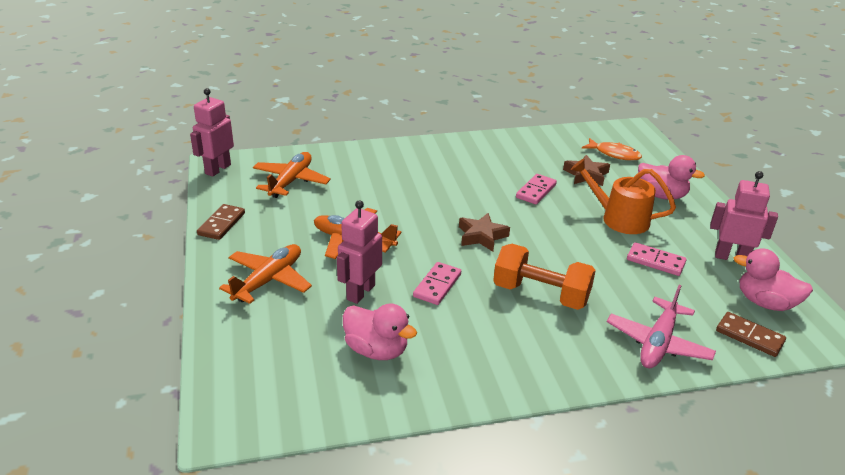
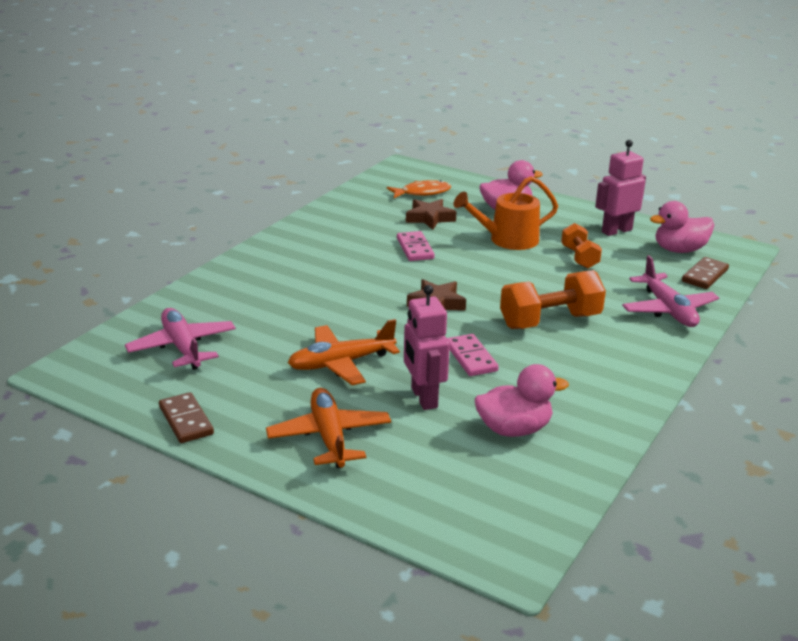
camera: 45 degrees left, 5 degrees down
(217, 169) = (75, 377): pink robot -> none
(291, 181) = (182, 347): orange plane -> pink plane
(655, 261) = (579, 257): pink domino -> orange dumbbell
(749, 336) = (704, 275): brown domino -> brown domino turned 45 degrees counterclockwise

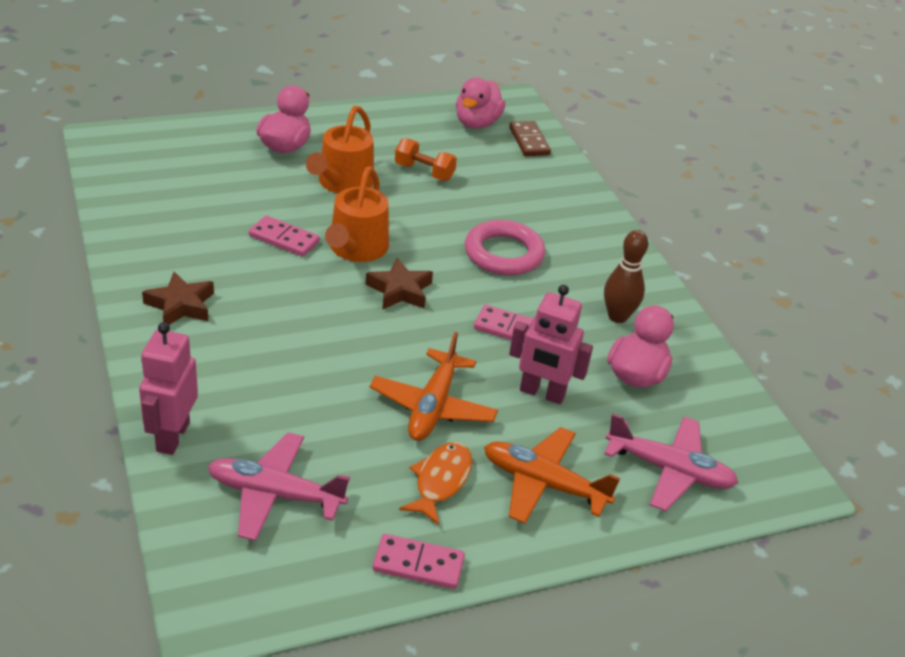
camera: 55 degrees left, 10 degrees up
(186, 420) = (418, 564): brown domino -> pink domino
(422, 193) = (179, 165): orange fish -> orange fish (440, 481)
(429, 218) = (237, 194): brown star -> brown star (180, 305)
(450, 272) = (356, 249): none -> orange watering can
(550, 321) = (503, 253): orange dumbbell -> pink ring
(569, 394) = (617, 316): none -> brown bowling pin
(616, 231) = (406, 126): pink robot -> pink robot (172, 437)
(668, 310) = (556, 191): pink plane -> pink plane (669, 470)

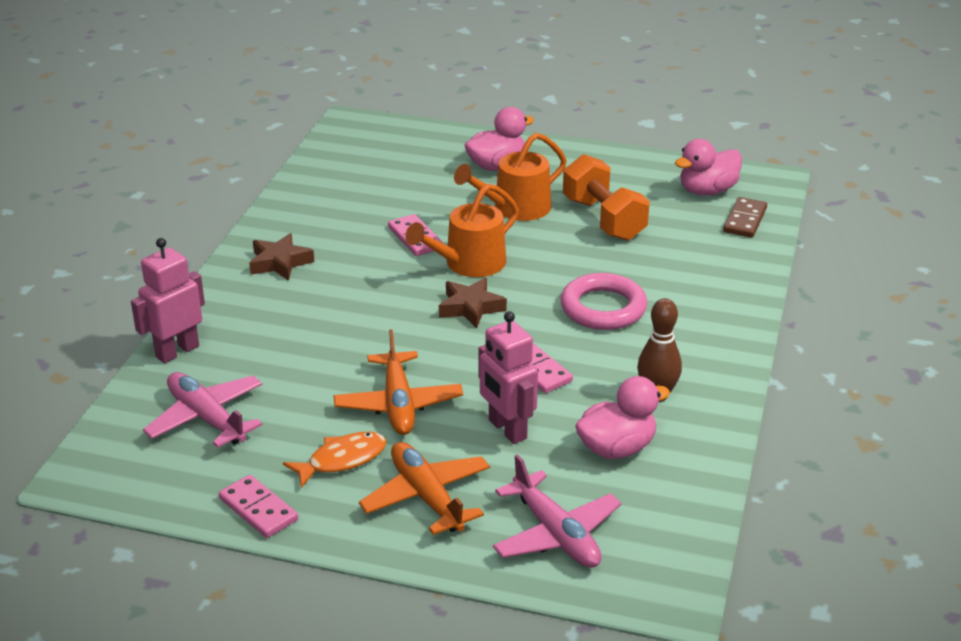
camera: 40 degrees right, 5 degrees down
(424, 172) = (604, 219): orange dumbbell -> orange dumbbell, size x1.64
(433, 406) = (398, 404): orange plane -> orange plane turned 60 degrees counterclockwise

